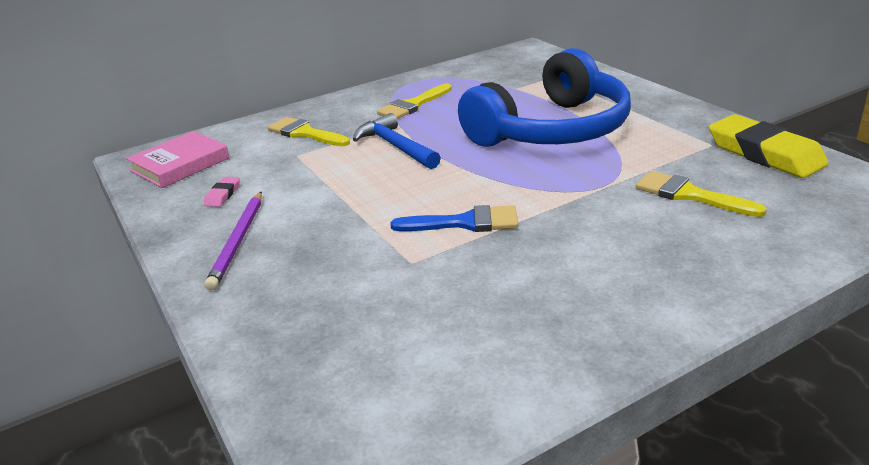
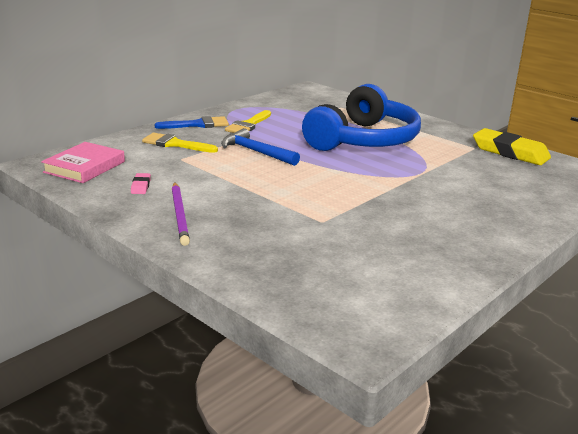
camera: 20 degrees left, 5 degrees down
(465, 223) = (342, 197): blue brush -> blue brush (197, 124)
(689, 195) = (478, 176): yellow brush -> none

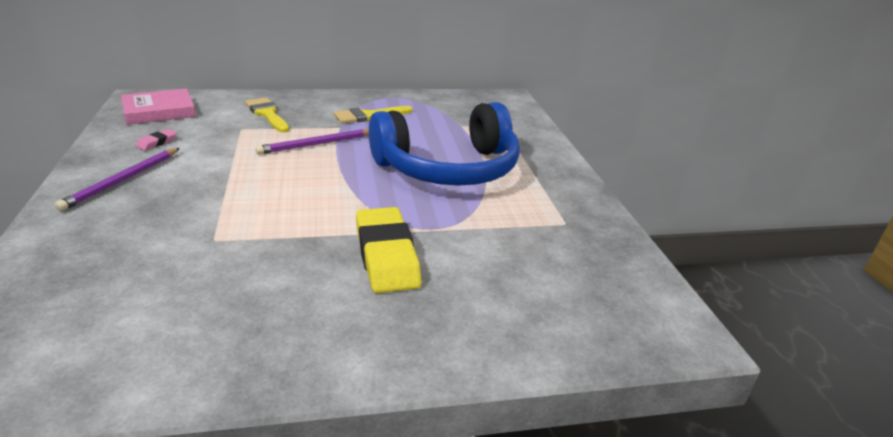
camera: 35 degrees right, 5 degrees up
(197, 124) = (325, 102): blue brush -> none
(256, 152) = (316, 144): blue hammer -> purple pencil
(510, 152) = (602, 247): yellow eraser -> yellow eraser (386, 255)

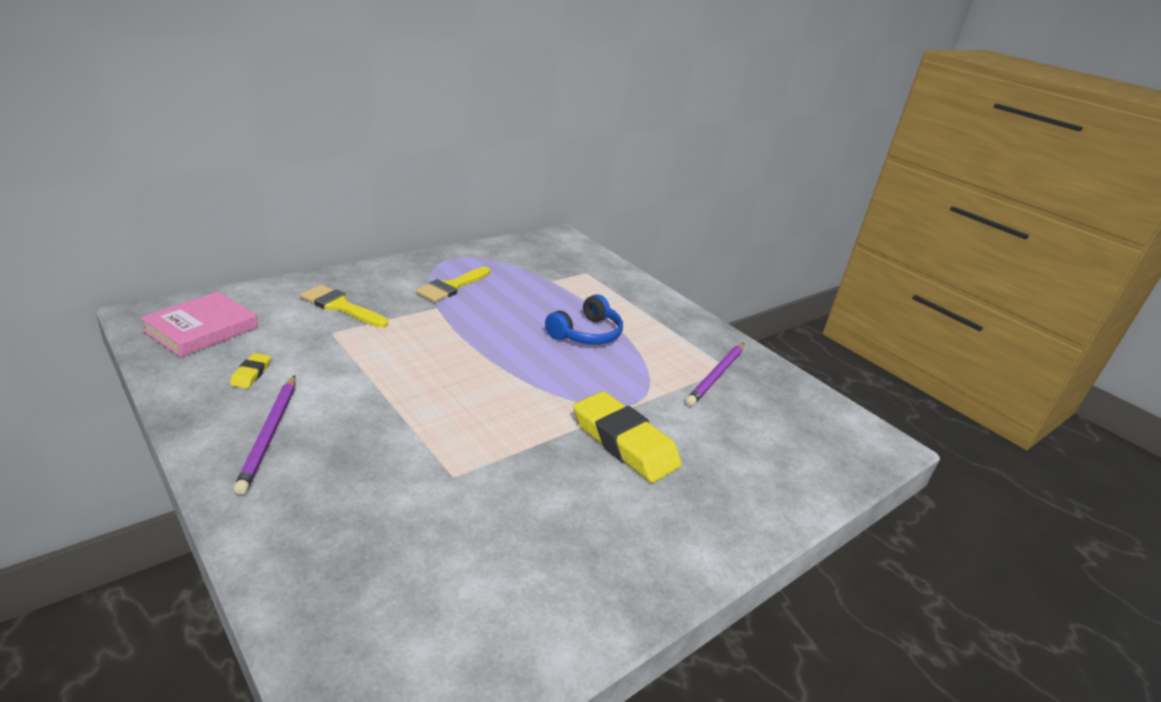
camera: 30 degrees left, 0 degrees up
(157, 142) = (251, 374): pink eraser -> yellow eraser
(316, 144) = (435, 334): purple pencil -> purple pencil (716, 376)
(448, 168) = (586, 333): blue headphones -> blue headphones, size x0.50

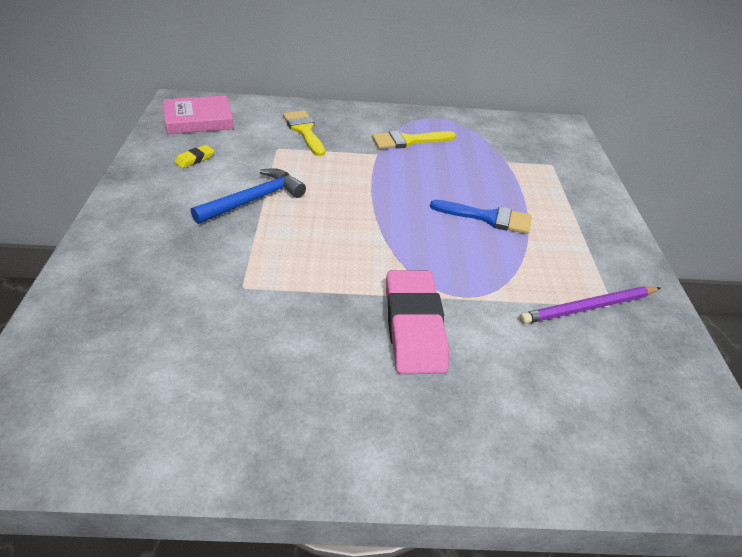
camera: 40 degrees right, 10 degrees up
(269, 434) = (160, 204): purple pencil -> none
(368, 392) = (254, 200): none -> blue hammer
(586, 333) = (488, 218): blue headphones -> blue brush
(624, 442) = (414, 326): yellow eraser -> pink eraser

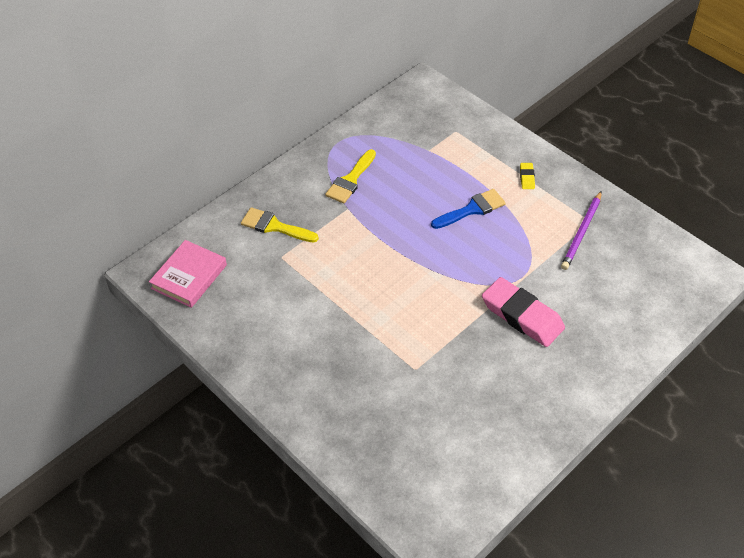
camera: 40 degrees left, 10 degrees up
(194, 159) = (246, 311): yellow eraser -> yellow eraser (527, 178)
(254, 200) = (332, 310): blue hammer -> none

